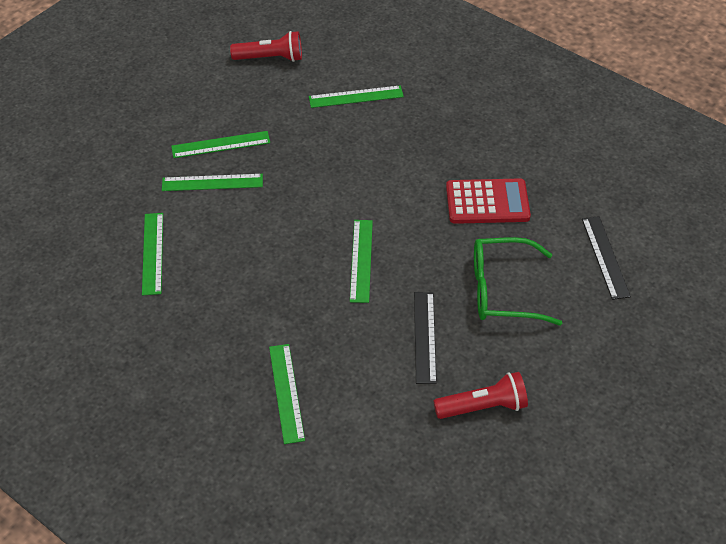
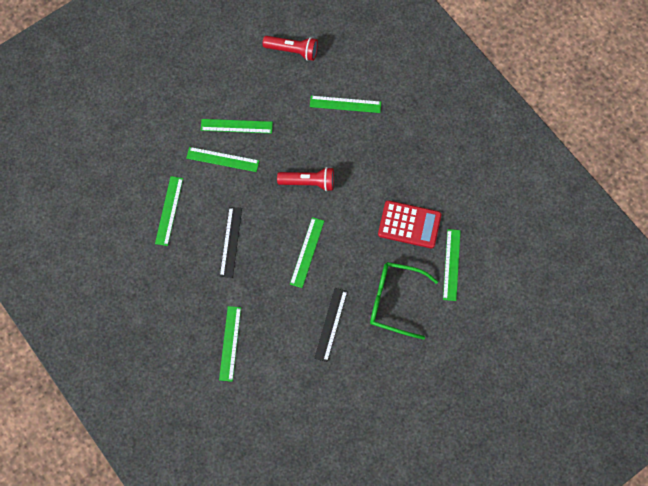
camera: 15 degrees right, 20 degrees up
(483, 406) = (352, 386): red flashlight -> red flashlight (309, 182)
(561, 233) = (451, 264): none -> green ruler
(605, 257) = (475, 292): black ruler -> black ruler (231, 242)

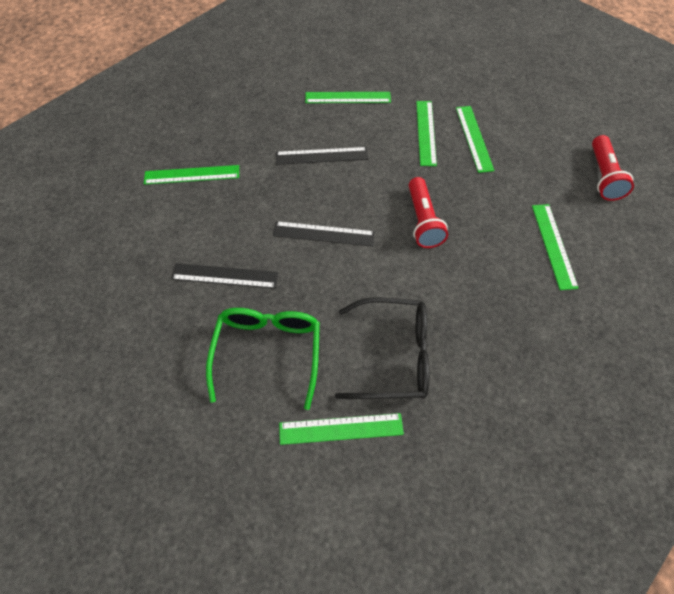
camera: 80 degrees right, 10 degrees down
(307, 252) = (323, 234): green ruler -> black ruler
(409, 224) = (394, 355): red calculator -> black glasses

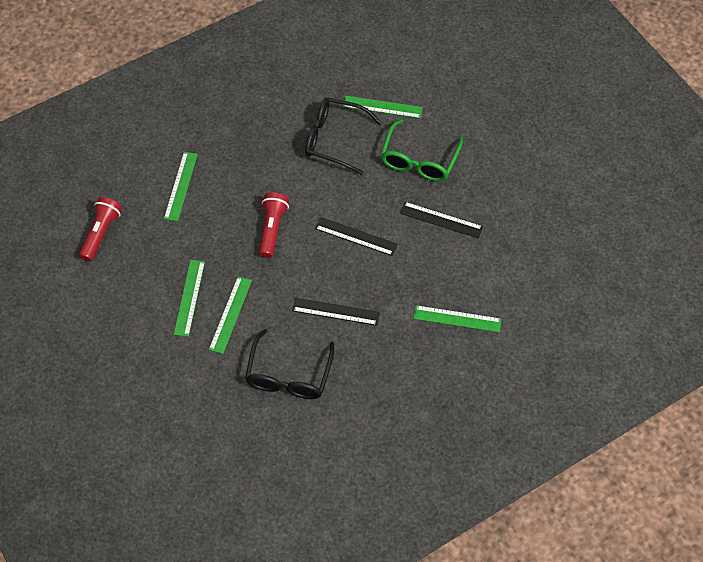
camera: 165 degrees left, 0 degrees up
(348, 97) = (289, 375): green ruler -> black glasses

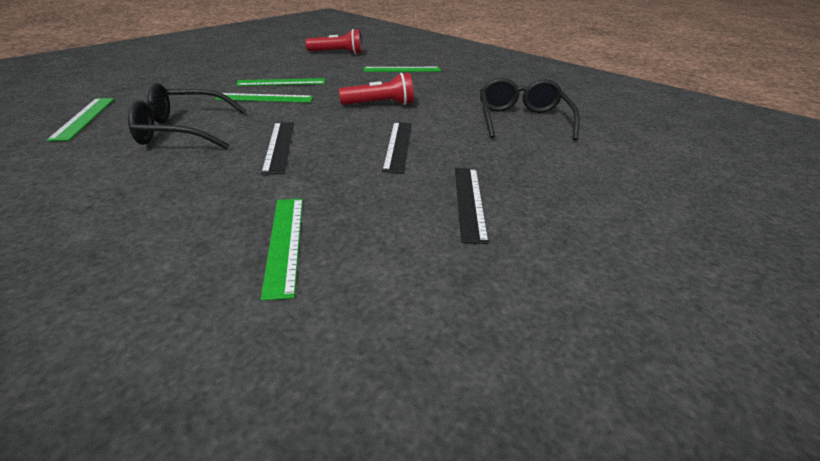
camera: 70 degrees right, 25 degrees down
(382, 107) = (600, 140): green ruler -> green ruler (84, 118)
(419, 160) = (552, 172): green glasses -> none

